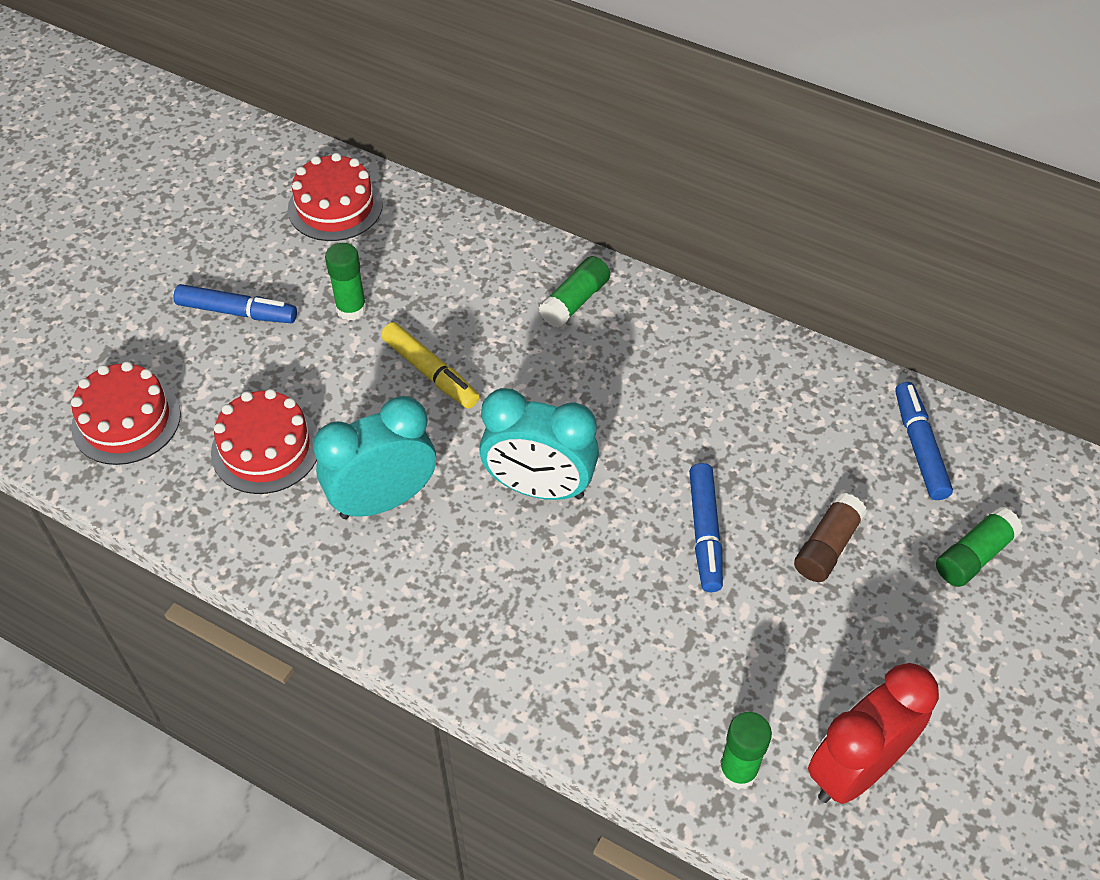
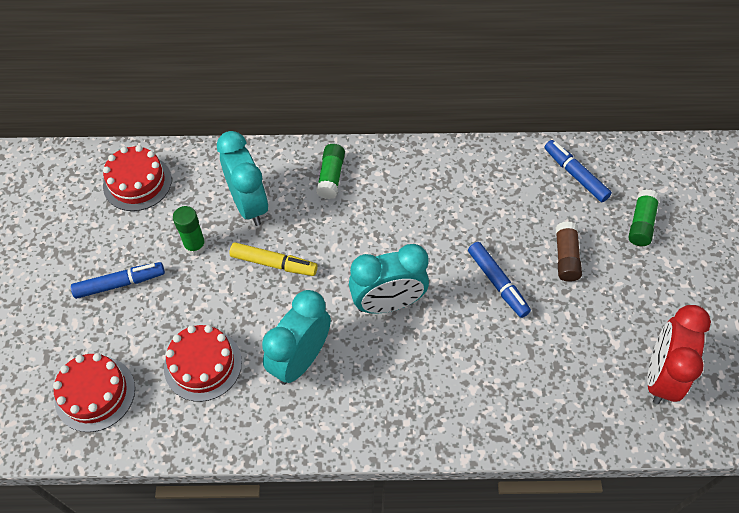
camera: 30 degrees left, 5 degrees up
(448, 290) = (249, 205): none -> turquoise clock
(738, 771) = (604, 411): green glue stick -> none

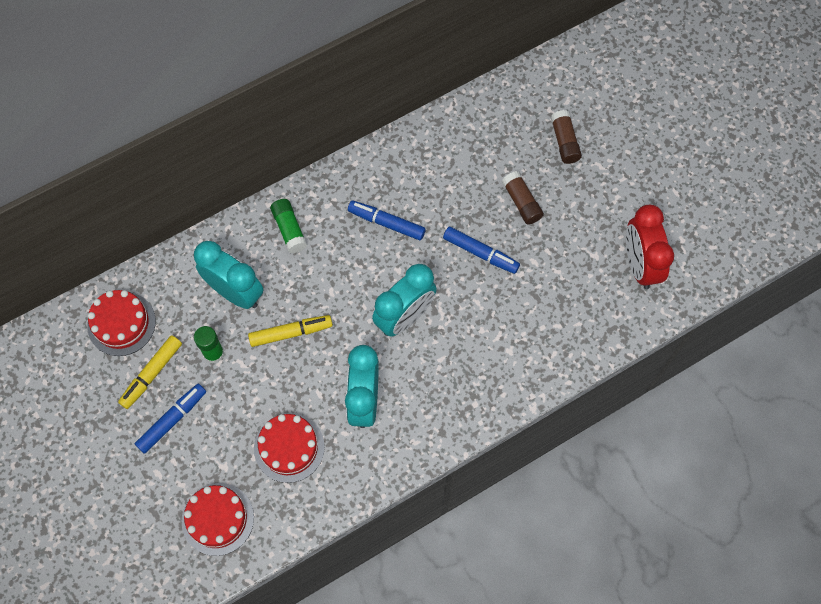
camera: 30 degrees left, 10 degrees up
(131, 236) = (151, 374): none -> yellow marker
(575, 175) = (491, 123): blue marker -> blue marker (386, 223)
(641, 224) = (564, 142): green glue stick -> brown glue stick

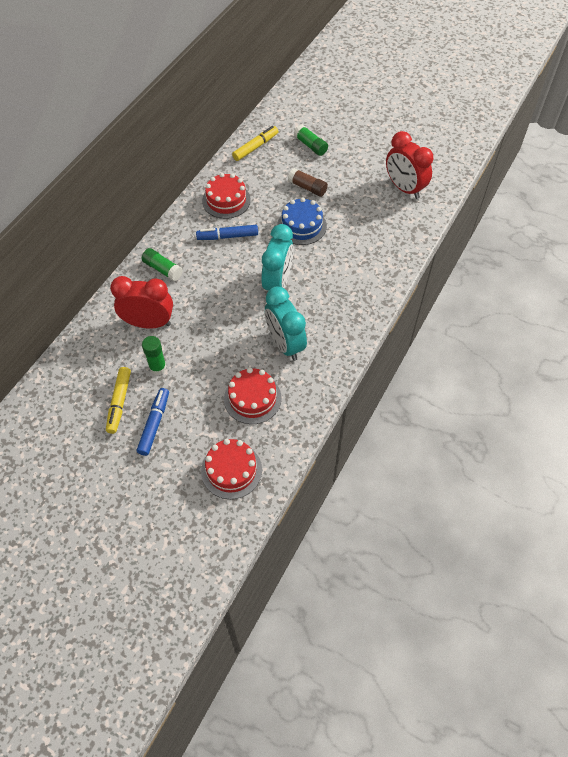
camera: 30 degrees left, 10 degrees down
(121, 323) = (75, 382): red cake -> red cake (226, 200)
(235, 292) = (149, 323): turquoise clock -> red clock
(291, 333) = (206, 329): yellow marker -> yellow marker (255, 147)
(480, 253) = (301, 226): blue marker -> blue cake
(564, 142) = (310, 145): brown glue stick -> green glue stick

